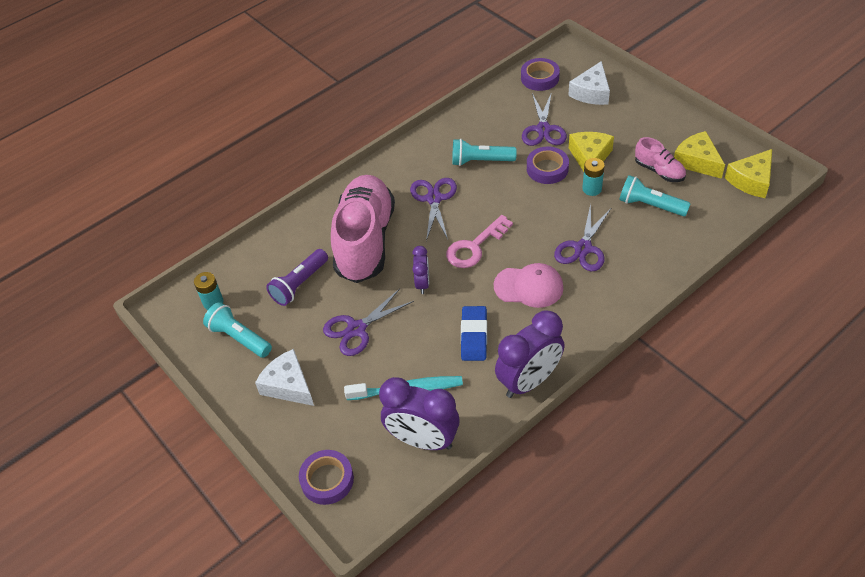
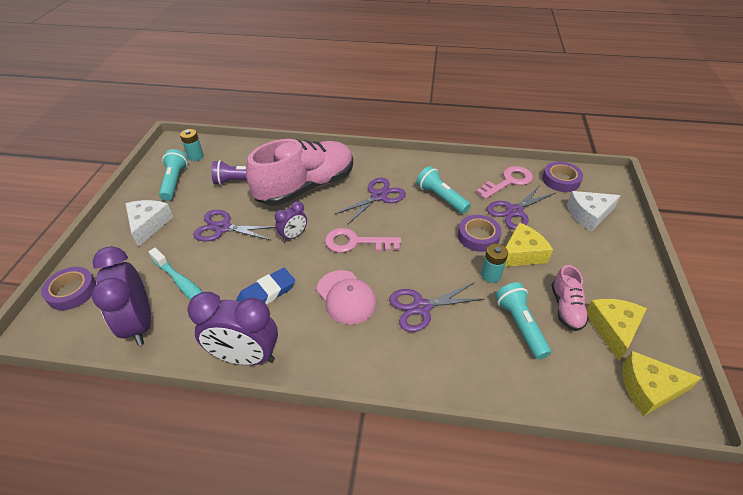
camera: 45 degrees right, 5 degrees down
(507, 108) = (508, 181): none -> pink key

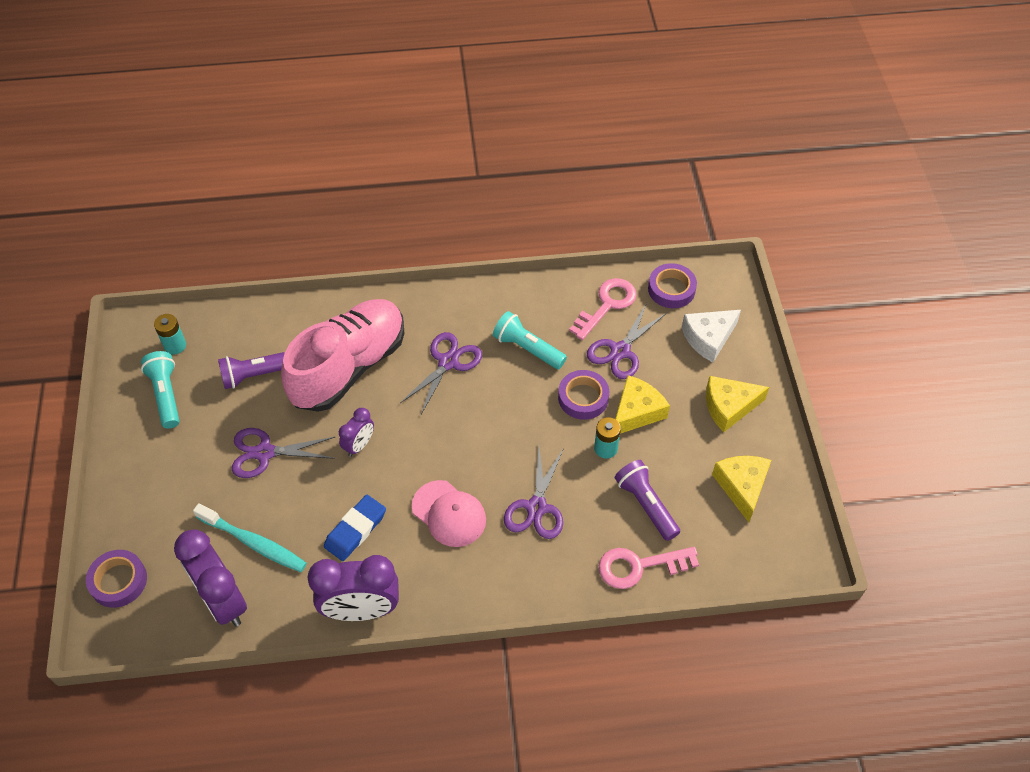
camera: 15 degrees left, 10 degrees up
(148, 225) = (165, 469): white cheese -> none
(355, 242) = (438, 438): pink key -> pink key (638, 566)
(421, 307) = (536, 507): purple scissors -> purple scissors turned 45 degrees counterclockwise
(520, 325) = (645, 505): turquoise flashlight -> purple flashlight
(566, 308) = (692, 472): pink shoe -> none
(649, 389) = (778, 546): yellow cheese -> yellow cheese (729, 407)

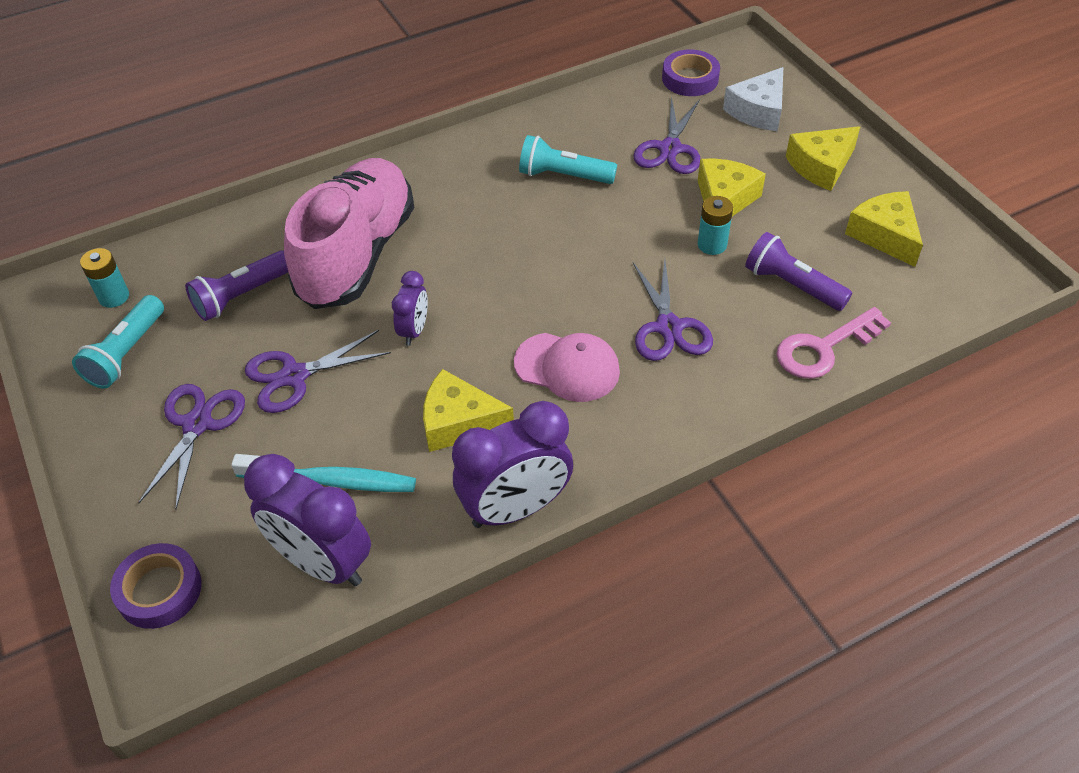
camera: 20 degrees left, 5 degrees down
(166, 395) = (126, 353): turquoise flashlight -> turquoise flashlight turned 120 degrees counterclockwise
(355, 530) = (459, 422): blue eraser -> yellow cheese
(448, 362) = (477, 215): purple scissors -> purple scissors (197, 424)
(583, 398) = (656, 204): purple tape -> none
(607, 305) = (629, 111): pink key -> none

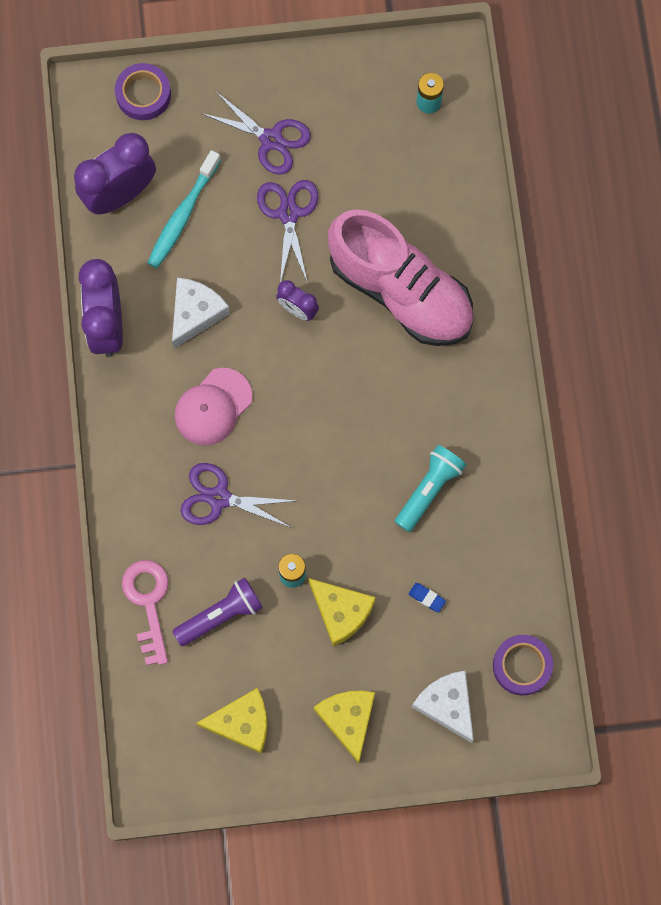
camera: 110 degrees right, 25 degrees up
(126, 353) = (362, 103): turquoise flashlight -> none
(241, 296) = (389, 194): purple flashlight -> none
(459, 422) = (195, 313): yellow cheese -> white cheese
(670, 149) = (427, 598): purple scissors -> blue eraser

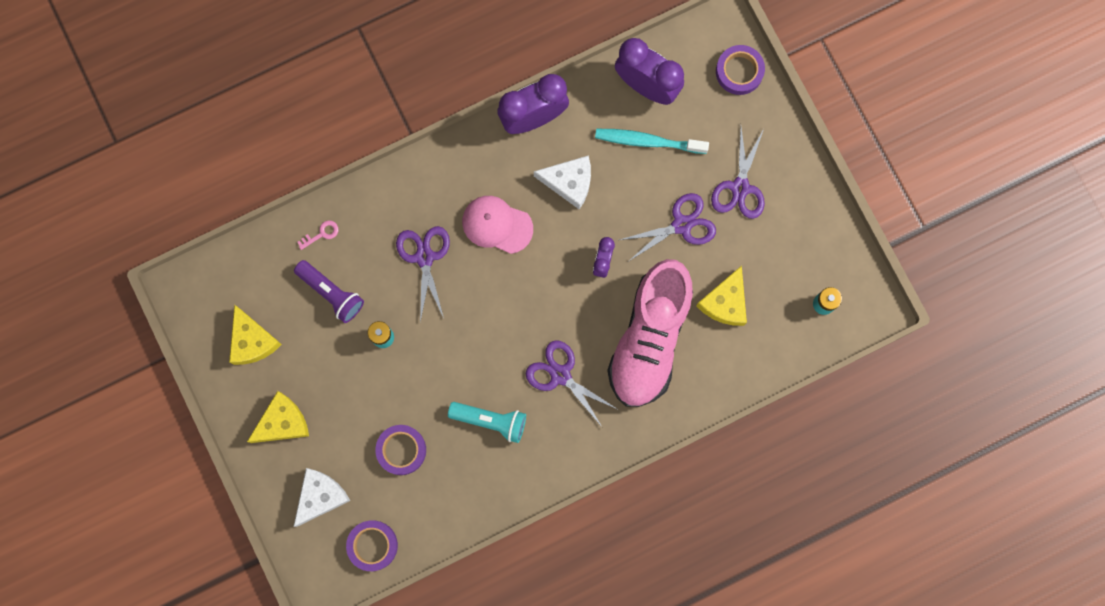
camera: 70 degrees right, 5 degrees up
(148, 603) = (321, 234): pink key -> pink key, size x0.49
(341, 612) = (366, 386): yellow cheese -> yellow cheese (725, 302)
(405, 397) = (560, 375): none -> purple scissors
(427, 598) = (401, 450): blue eraser -> purple tape

